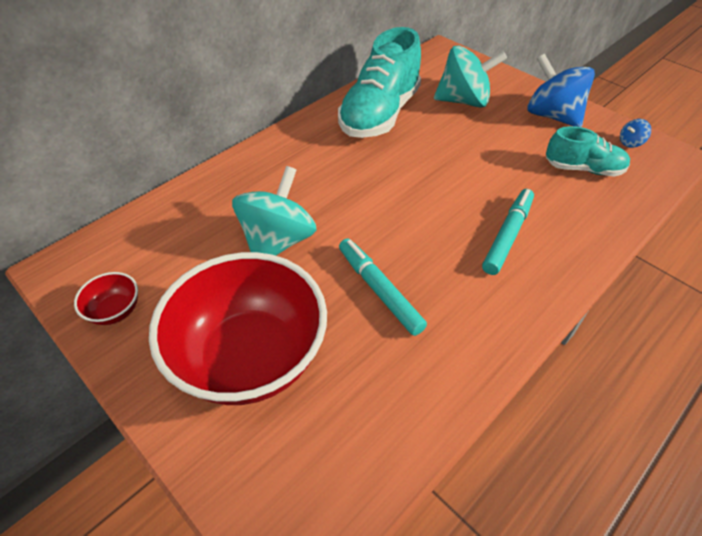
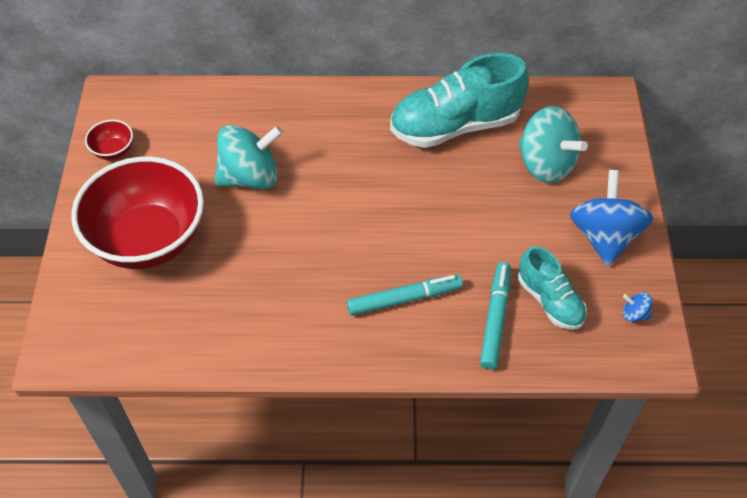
camera: 45 degrees right, 5 degrees up
(379, 291) = (267, 263): turquoise marker -> turquoise marker (495, 319)

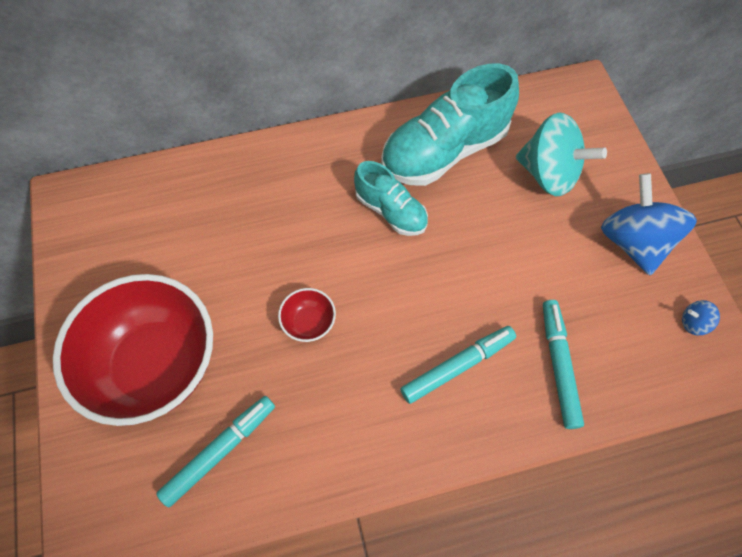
camera: 15 degrees left, 10 degrees up
(113, 151) = (85, 263): red bowl -> red bowl (309, 323)
(180, 315) = (219, 451): none -> turquoise marker
(250, 177) = (248, 260): turquoise spinning top -> none
(550, 301) = (606, 329): turquoise shoe -> turquoise shoe (391, 211)

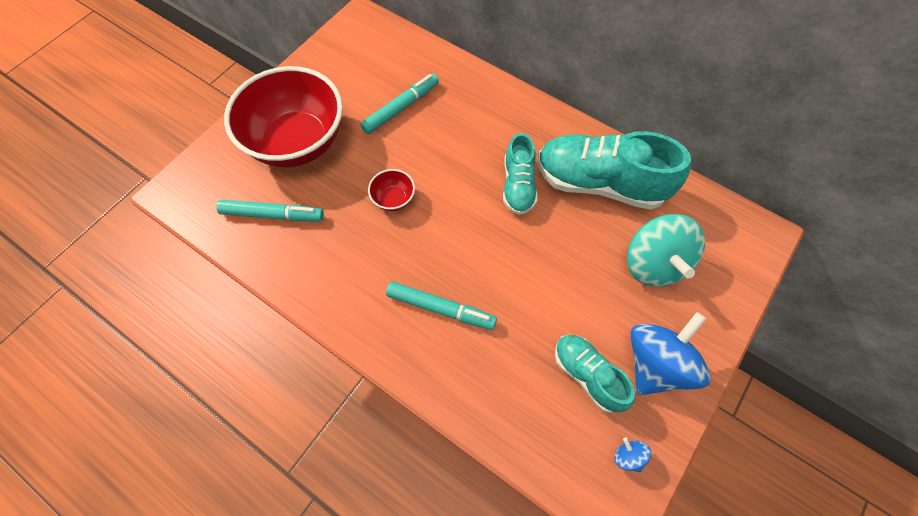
camera: 50 degrees right, 0 degrees up
(558, 366) = (500, 376): turquoise marker -> turquoise marker (400, 108)
(607, 298) = (587, 375): none -> turquoise shoe

